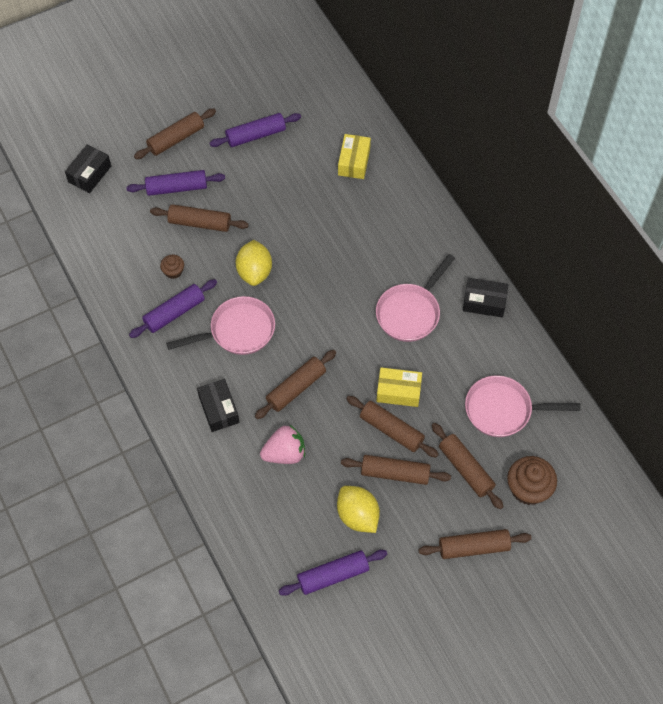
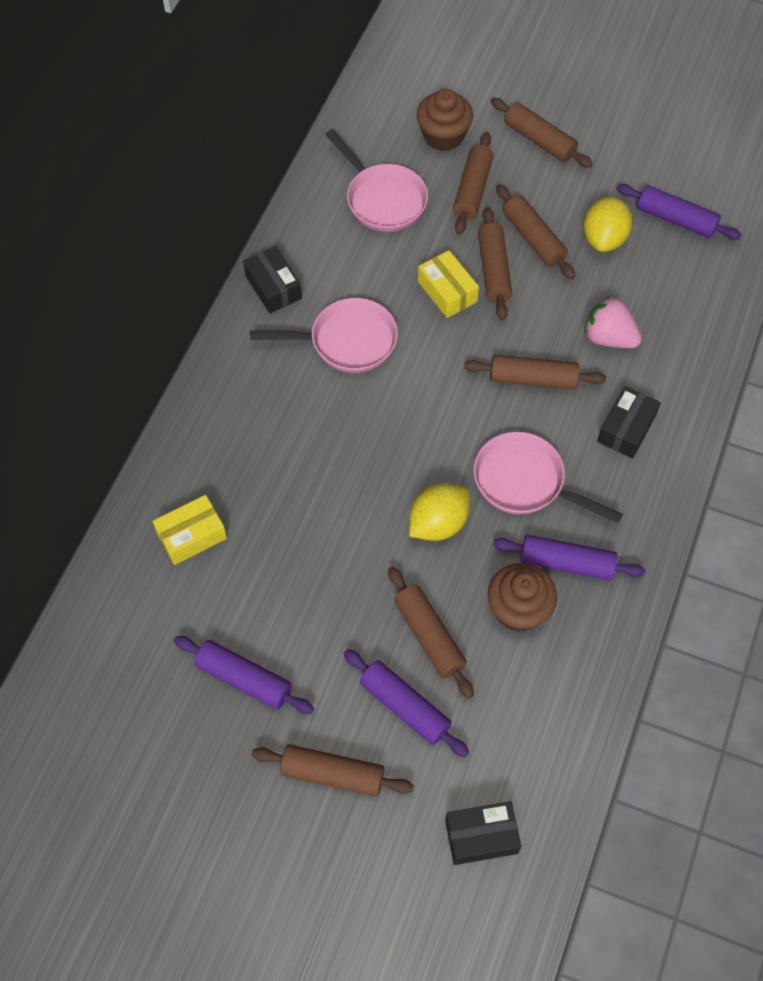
camera: 130 degrees left, 0 degrees up
(173, 271) = (518, 609): brown cupcake -> brown cupcake, size x1.88

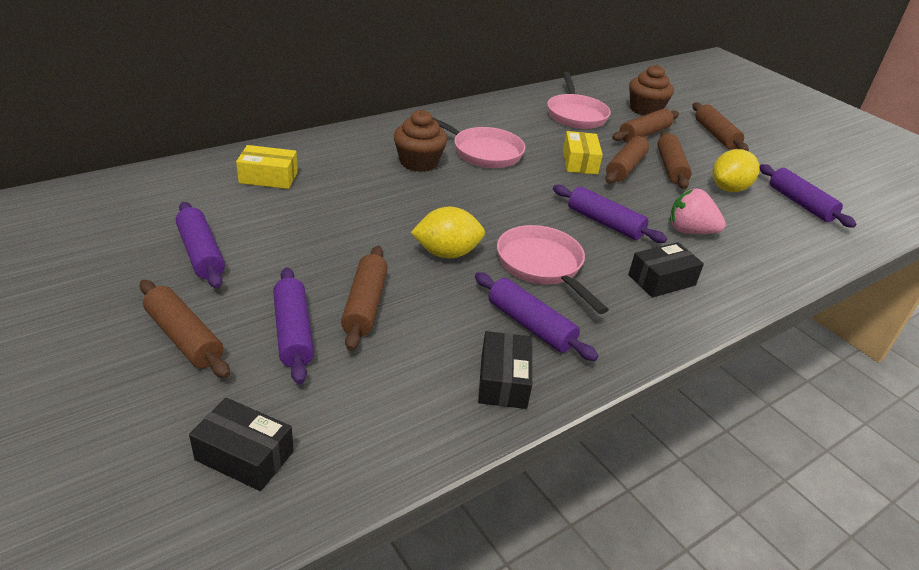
camera: 30 degrees right, 25 degrees down
(273, 287) = (461, 115): black box -> black box (503, 381)
(518, 609) = (458, 329): brown cupcake -> brown cupcake (419, 162)
(533, 379) = (605, 223): brown rolling pin -> purple rolling pin
(608, 338) = (690, 231): pink strawberry -> pink strawberry turned 45 degrees counterclockwise

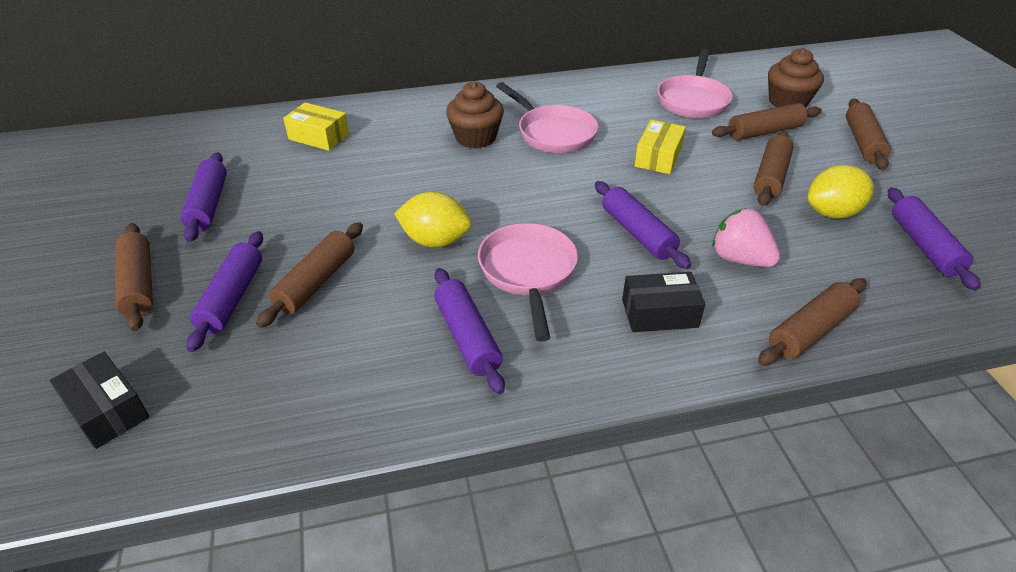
camera: 25 degrees right, 5 degrees up
(503, 381) = (395, 393): black box -> none
(625, 167) = (711, 170): brown rolling pin -> brown rolling pin (810, 331)

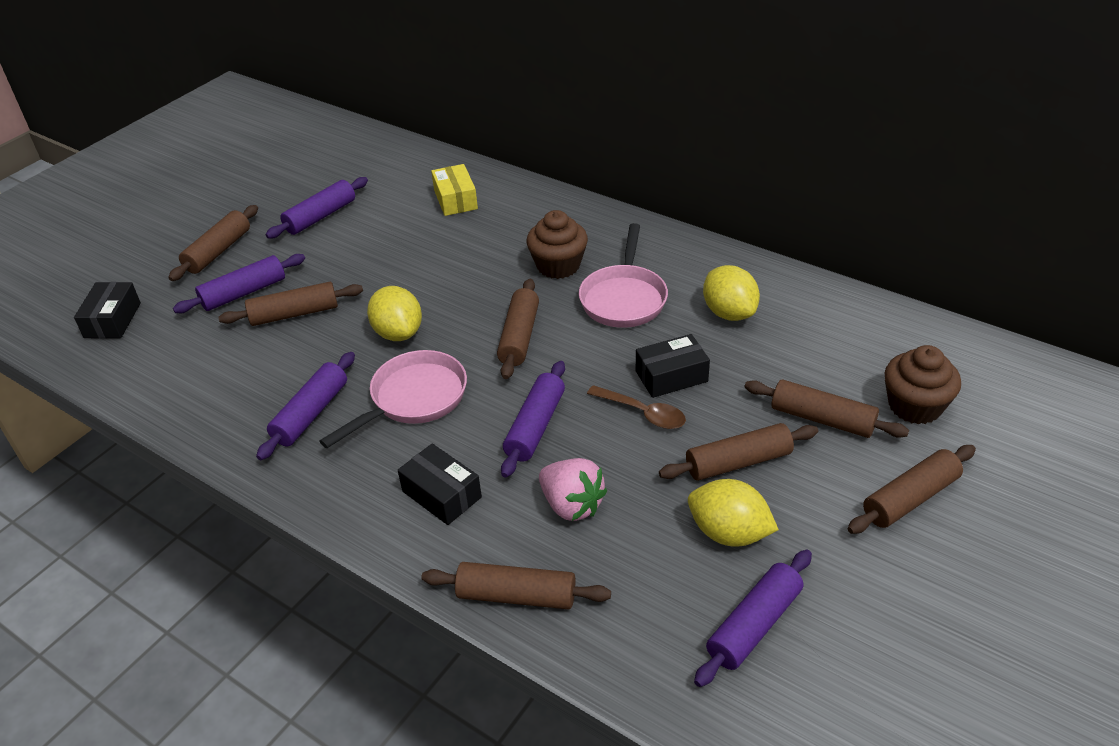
camera: 50 degrees right, 0 degrees up
(528, 191) = (519, 337): none -> brown rolling pin
(625, 109) = (729, 313): none -> yellow lemon
(658, 157) = (671, 376): yellow box -> black box
(680, 185) = (643, 413): none -> brown spoon
(693, 100) = (812, 343): pink pan -> none
(740, 259) = (571, 505): pink strawberry -> pink strawberry turned 135 degrees clockwise

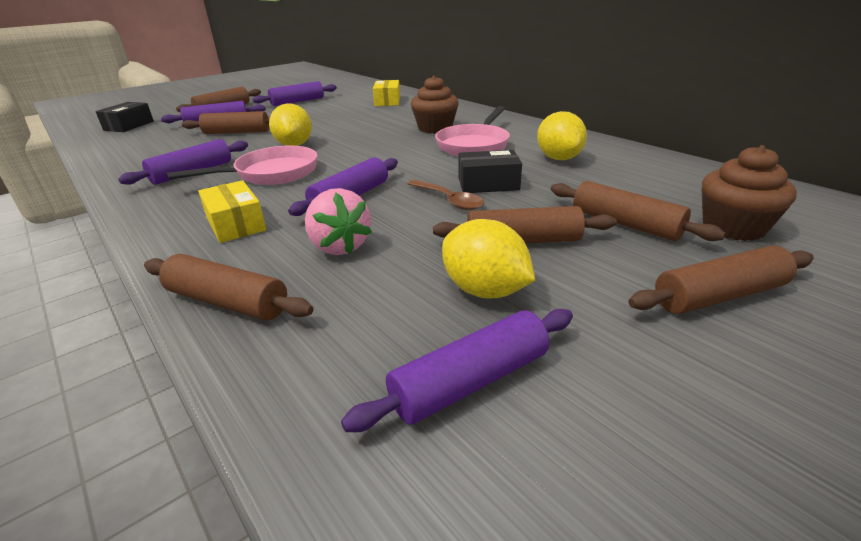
camera: 15 degrees right, 10 degrees down
(442, 494) = (236, 224): black box -> yellow box
(519, 337) = (379, 154): brown rolling pin -> none

